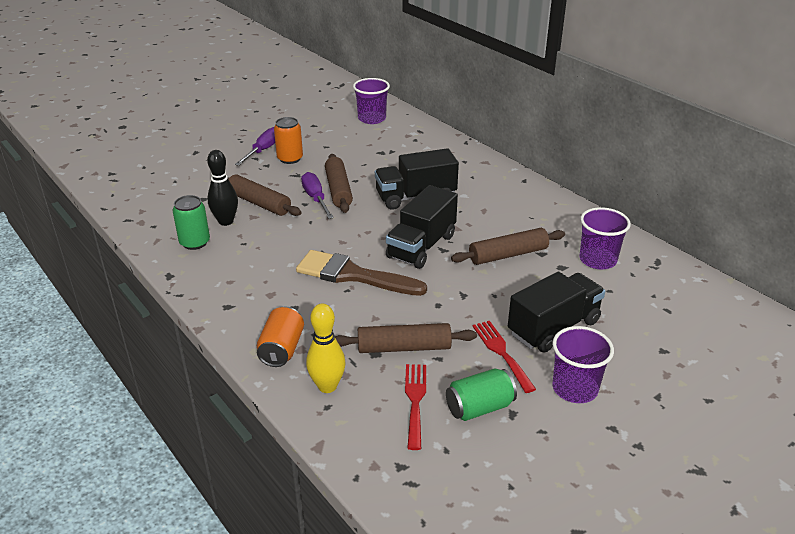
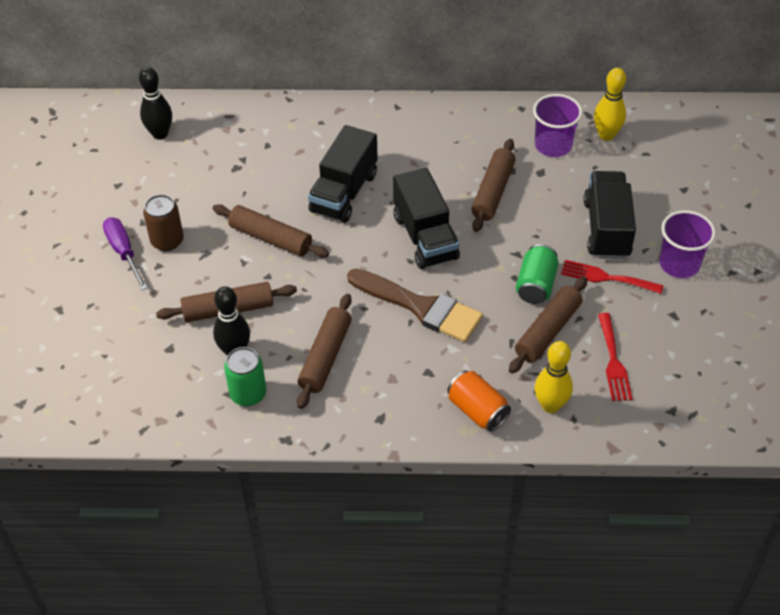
camera: 50 degrees left, 15 degrees up
(260, 257) = (325, 357): none -> brown rolling pin
(290, 159) = (167, 241): orange can -> brown can
(316, 198) = (267, 263): purple screwdriver -> none
(353, 275) = (420, 307): brown brush -> brown brush turned 120 degrees counterclockwise
(372, 119) = (160, 134): purple cup -> black bowling pin
(415, 400) = (613, 361): red fork -> red fork turned 135 degrees counterclockwise
(479, 407) = (652, 329): green can -> green can (535, 285)
(652, 280) = (606, 135): none -> yellow bowling pin

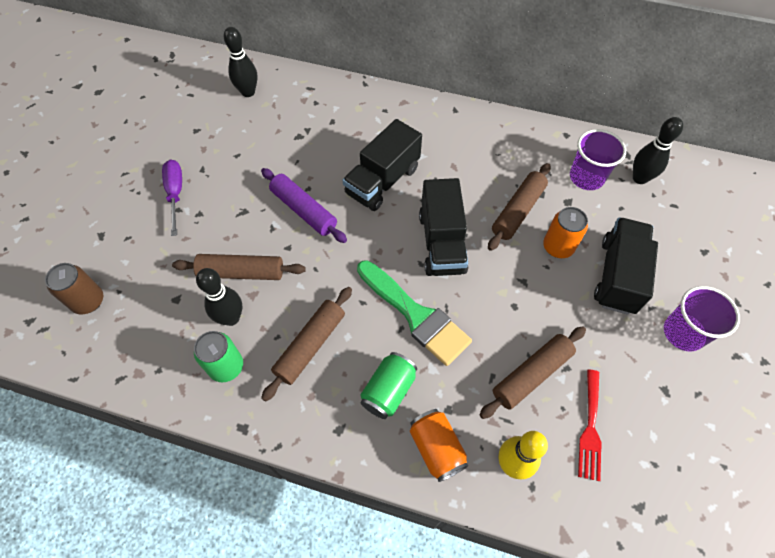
camera: 15 degrees right, 10 degrees up
(167, 241) = (215, 192): brown can -> brown can (88, 301)
(271, 238) = (304, 210): brown rolling pin -> purple rolling pin
(420, 307) = (415, 315): brown brush -> green brush
(535, 285) = (533, 320): green can -> green can (388, 391)
(542, 216) = (558, 247): none -> orange can
(606, 135) = (640, 178): yellow bowling pin -> black bowling pin
(606, 277) = (605, 329): red fork -> none

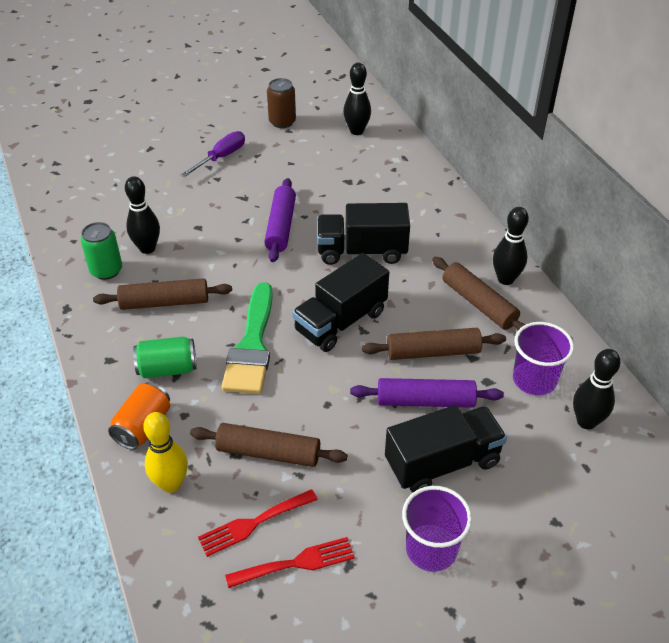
camera: 50 degrees right, 15 degrees down
(88, 301) = (94, 177): brown can -> brown can (282, 122)
(241, 272) = (190, 229): brown rolling pin -> brown rolling pin (478, 303)
(487, 125) = (505, 279): none -> black bowling pin
(558, 247) = (425, 401): orange can -> purple rolling pin
(643, 422) = (297, 563): none -> red fork

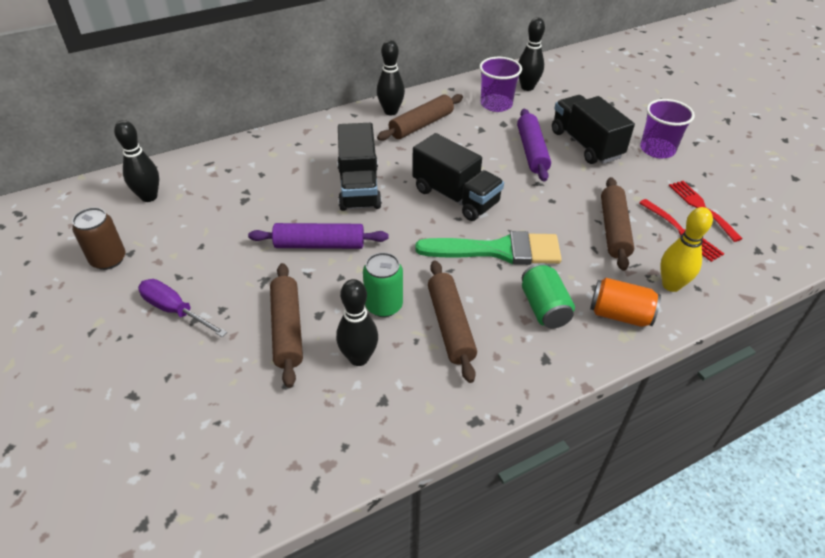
camera: 95 degrees left, 0 degrees up
(106, 270) = (402, 393): green can -> green can (384, 305)
(433, 352) = (480, 147): brown rolling pin -> brown rolling pin (287, 329)

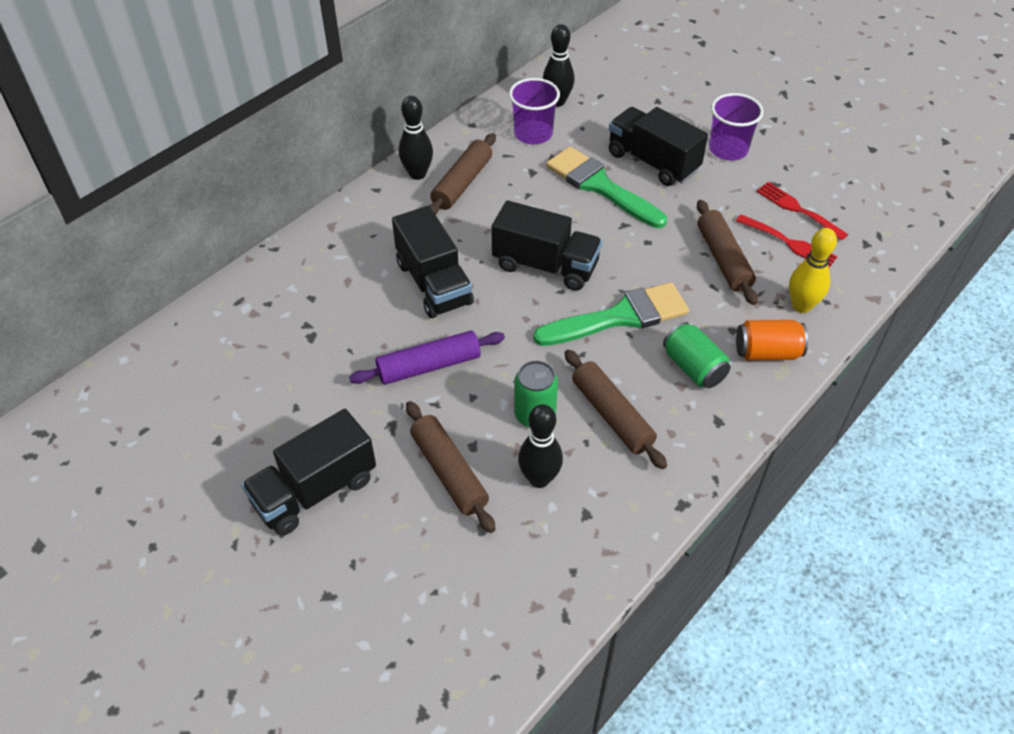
camera: 20 degrees left, 5 degrees up
(108, 259) = (197, 456): brown can -> none
(149, 197) = (193, 365): black bowling pin -> none
(175, 310) = (315, 490): purple screwdriver -> black truck
(532, 151) = (600, 186): purple rolling pin -> green brush

